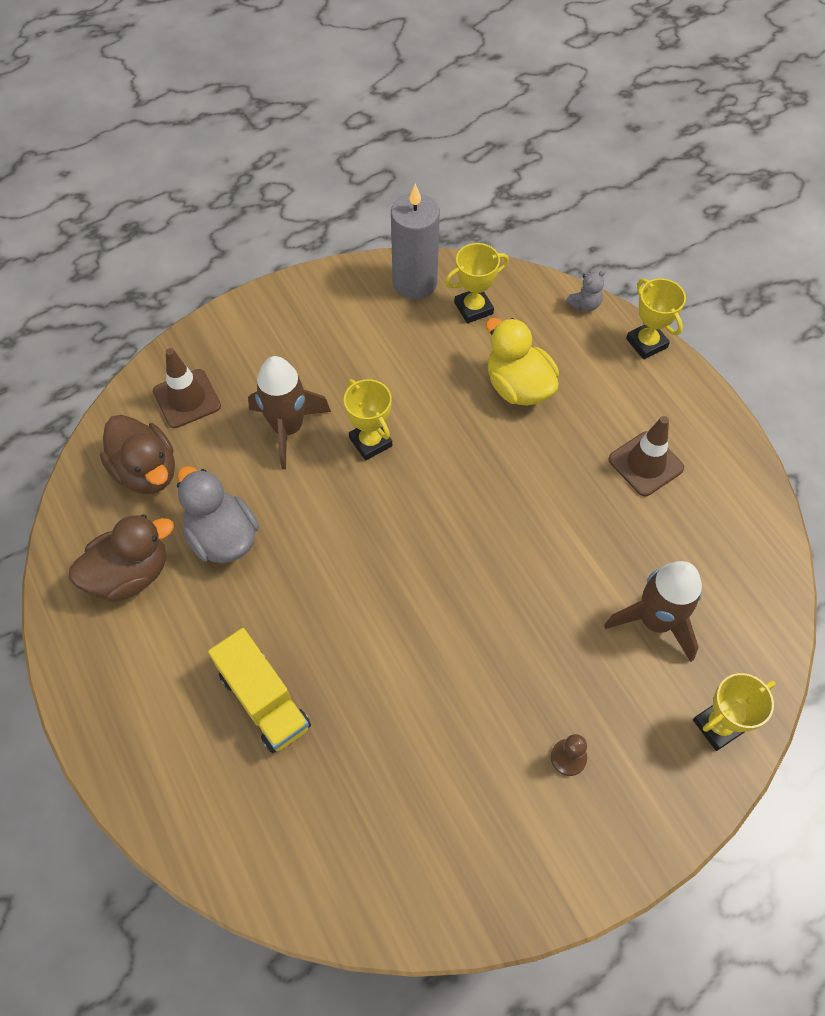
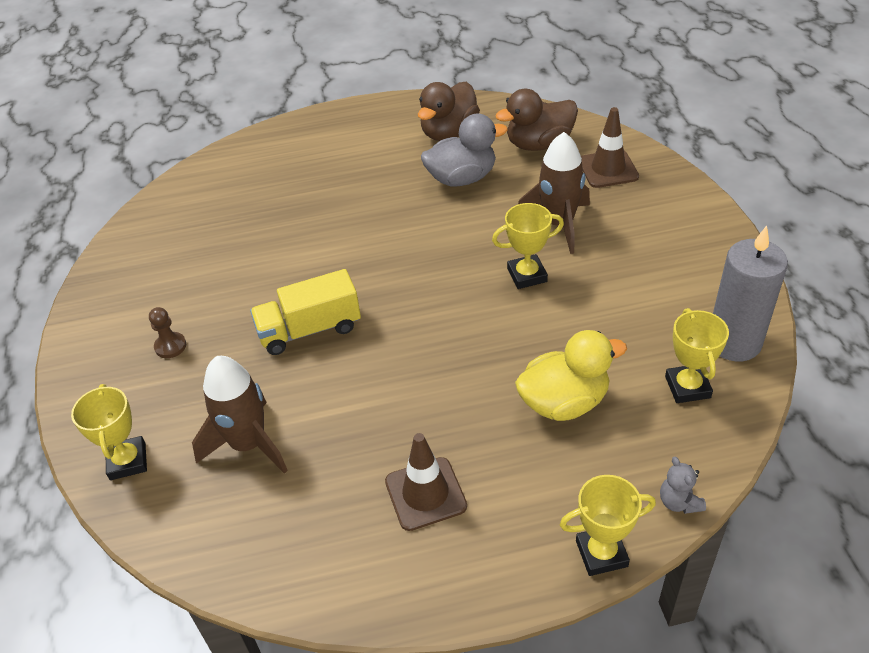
camera: 110 degrees right, 15 degrees down
(130, 574) = (449, 132): brown duck -> brown duck turned 45 degrees clockwise
(264, 700) = (316, 187): yellow truck -> yellow truck (309, 329)

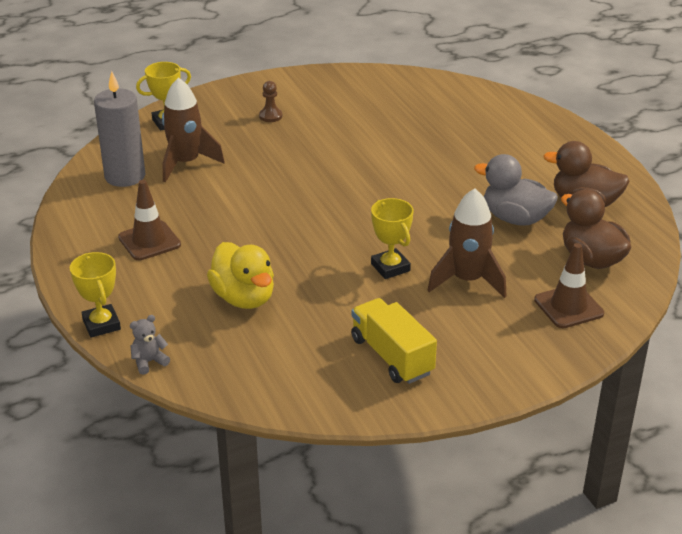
camera: 75 degrees right, 10 degrees down
(309, 329) = (299, 169): yellow truck -> yellow truck (392, 356)
(462, 178) = (515, 218): grey duck -> grey duck turned 150 degrees clockwise
(687, 387) = (271, 365): yellow trophy -> none
(734, 342) = (332, 394): grey candle -> grey candle (125, 176)

